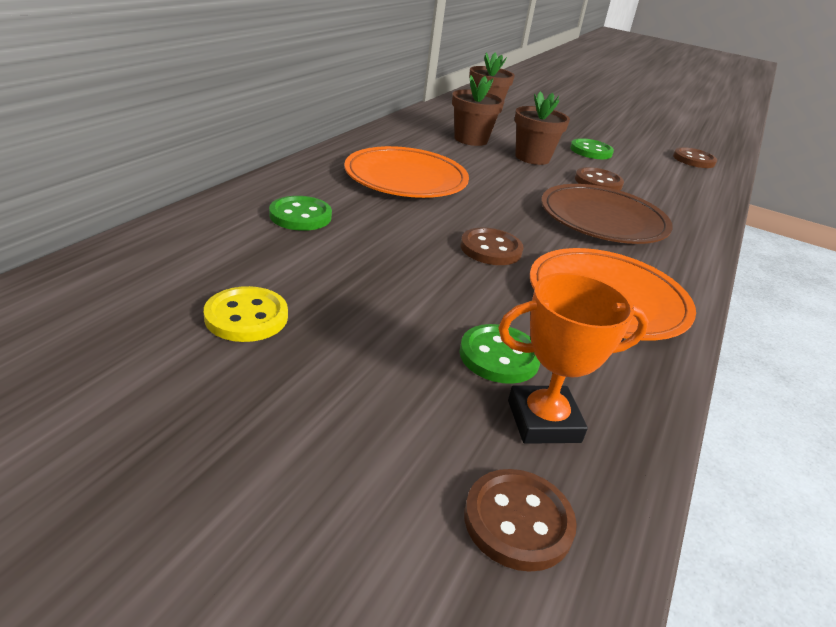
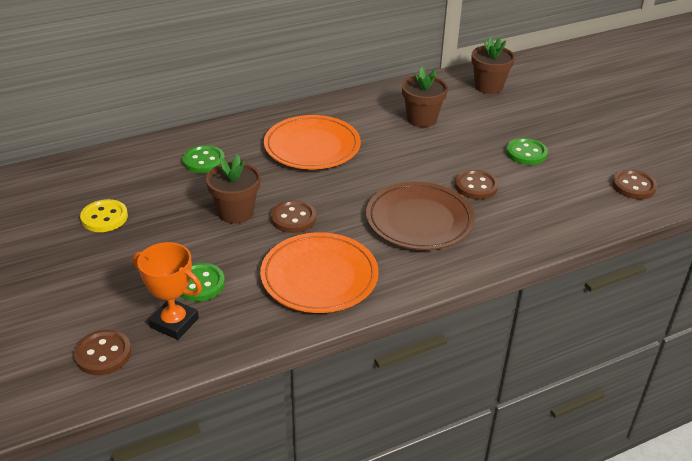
camera: 40 degrees right, 5 degrees up
(532, 158) = (452, 149): brown flower pot -> brown flower pot (236, 212)

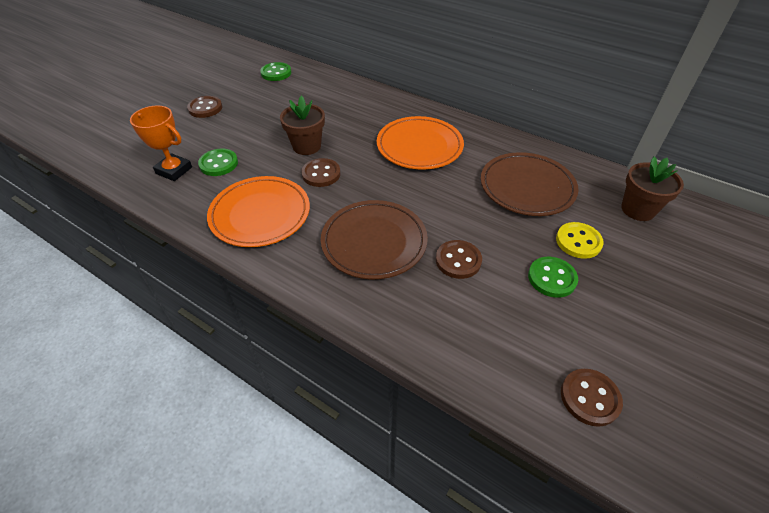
camera: 60 degrees right, 10 degrees up
(103, 354) = (132, 156): brown button -> brown button (205, 108)
(104, 217) = (261, 100): yellow button -> yellow button (578, 241)
(174, 323) = (174, 170): orange trophy -> orange trophy turned 60 degrees counterclockwise
(204, 161) = (353, 109): green button -> green button (276, 73)
(422, 119) = (527, 187): brown flower pot -> brown plate

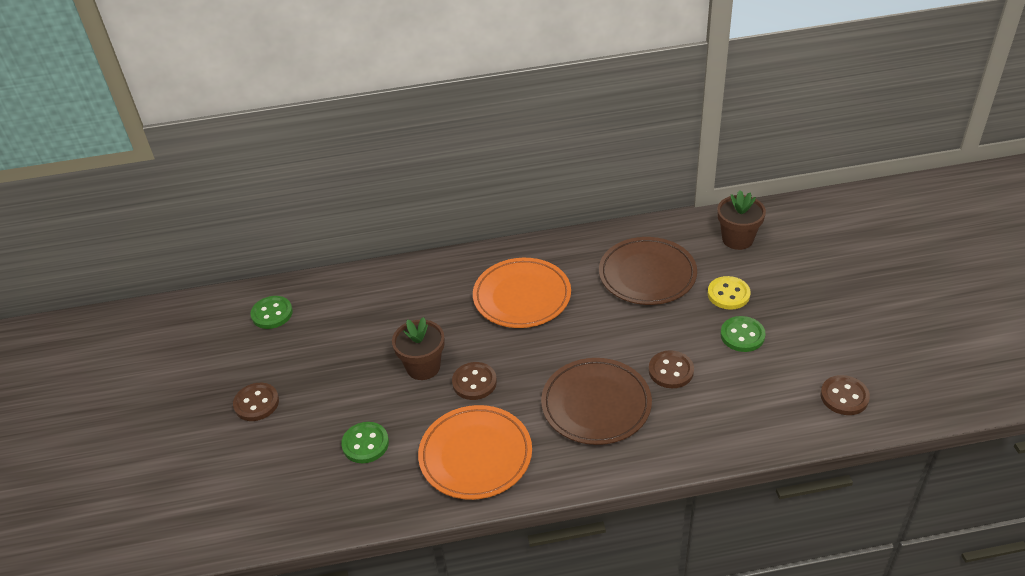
camera: 40 degrees left, 5 degrees down
(174, 170) = (331, 482): orange trophy -> none

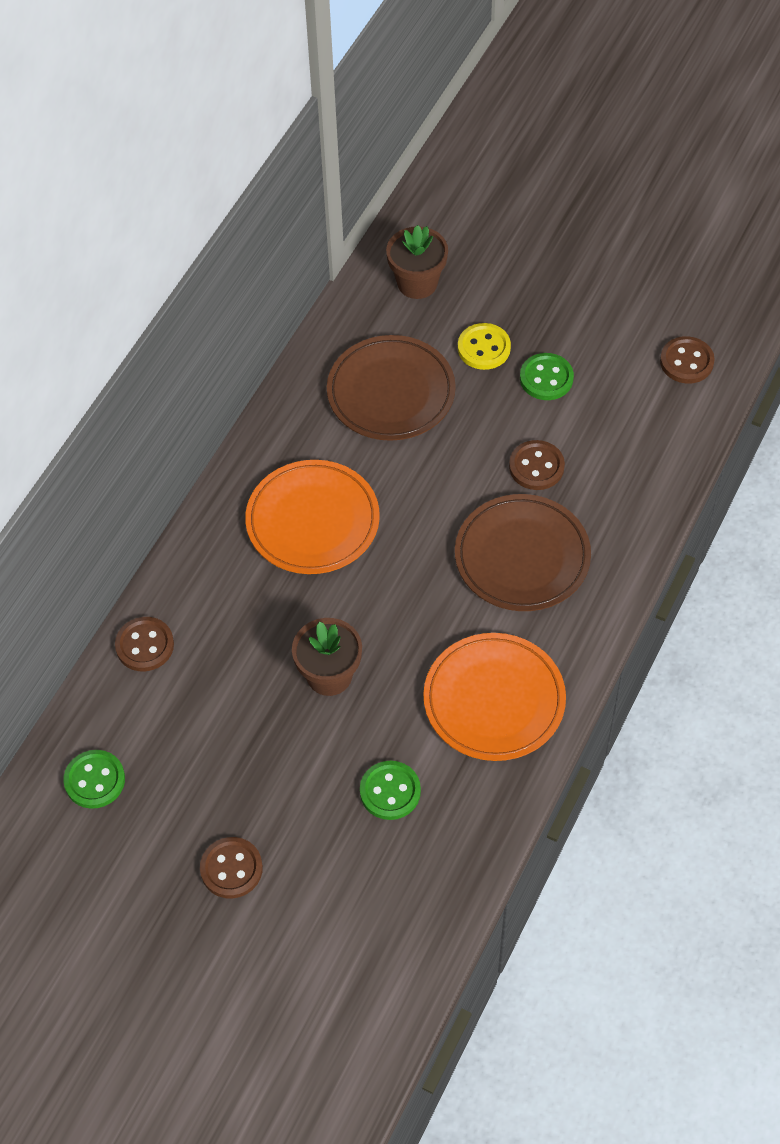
camera: 55 degrees left, 15 degrees up
(474, 382) = (396, 642): brown button -> brown button (144, 645)

